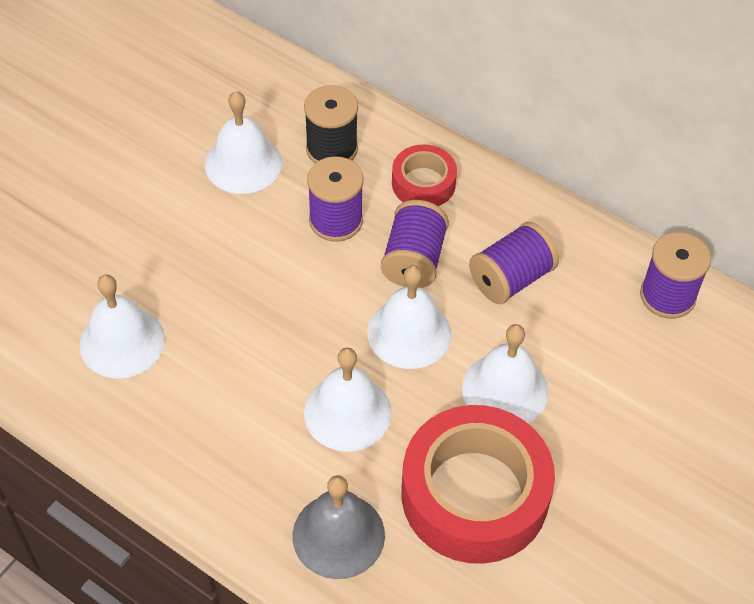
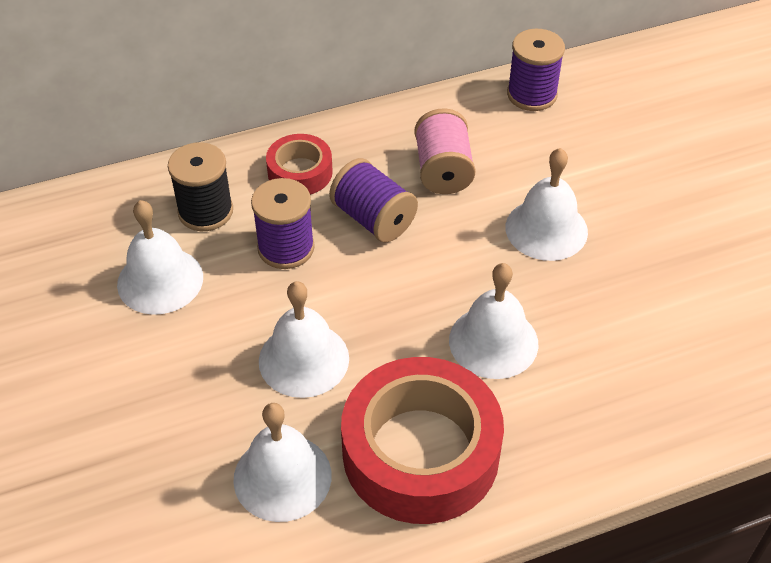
camera: 55 degrees left, 5 degrees down
(338, 535) = (613, 410): grey bell -> none
(409, 333) = (444, 259): white bell -> white bell (303, 359)
(474, 494) = (632, 299): red tape -> red tape (420, 452)
(510, 279) = (443, 170): purple spool -> pink spool

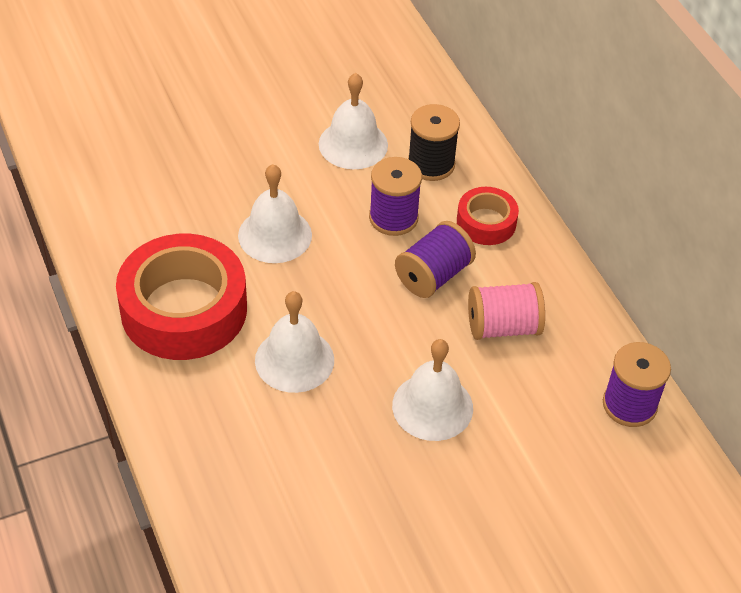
camera: 85 degrees right, 0 degrees up
(282, 477) = (167, 228): white bell -> none

